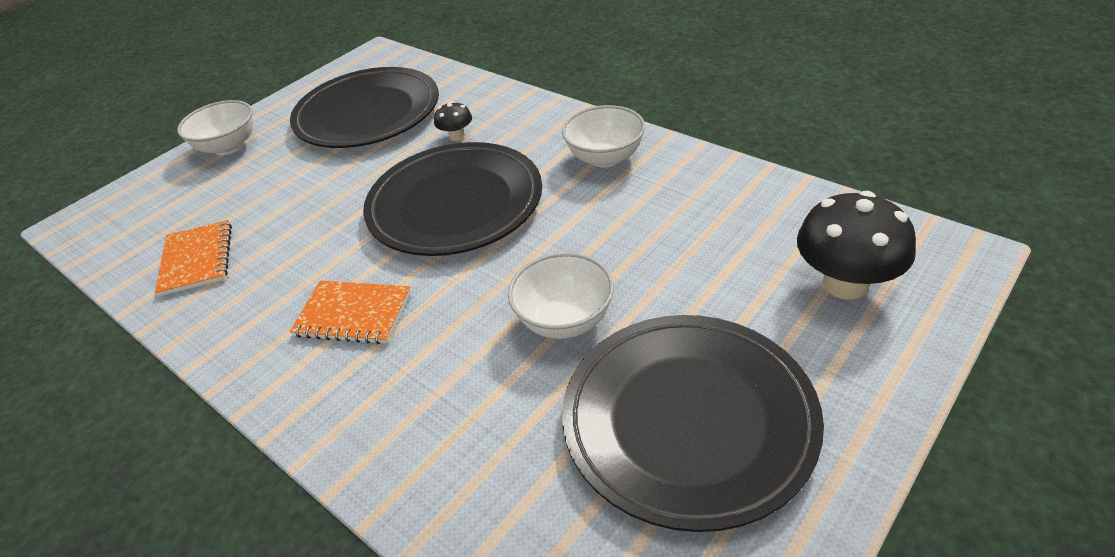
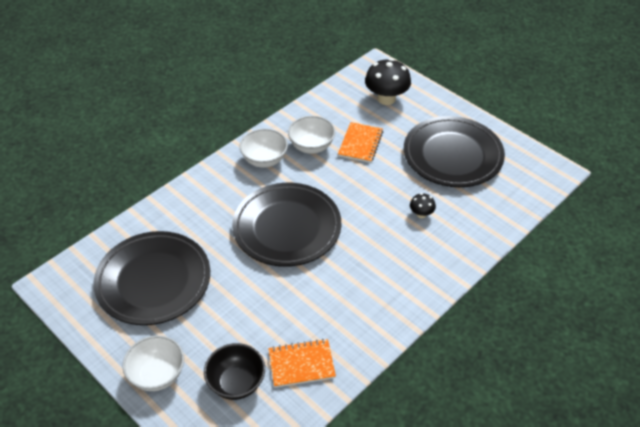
camera: 90 degrees left, 5 degrees up
(192, 207) = (236, 383): none -> black bowl
(353, 314) = (371, 271): orange notebook -> orange notebook (360, 144)
(457, 136) = (210, 228): black mushroom -> black mushroom (421, 214)
(565, 320) = (391, 187): white bowl -> white bowl (311, 146)

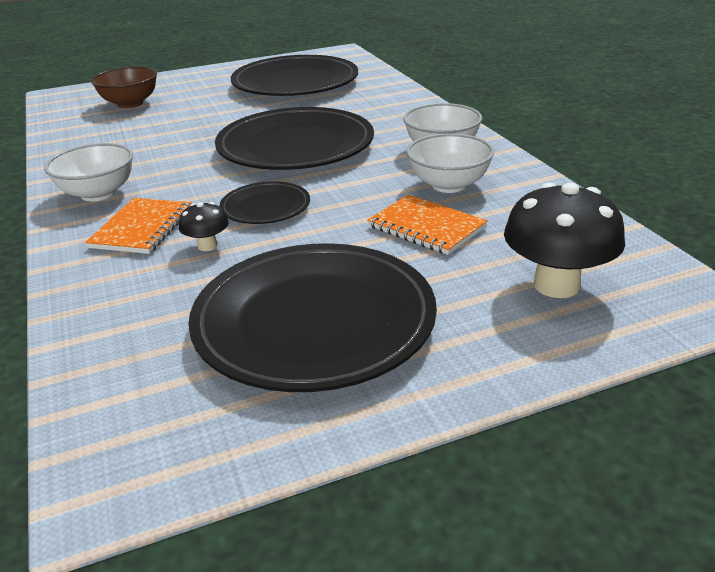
camera: 115 degrees right, 15 degrees down
(157, 375) = (187, 79): white bowl -> white bowl (98, 194)
(236, 383) = (130, 104): black bowl -> brown bowl
(301, 364) = (102, 130): orange notebook -> orange notebook (142, 228)
(372, 208) = (265, 207): none -> black plate

